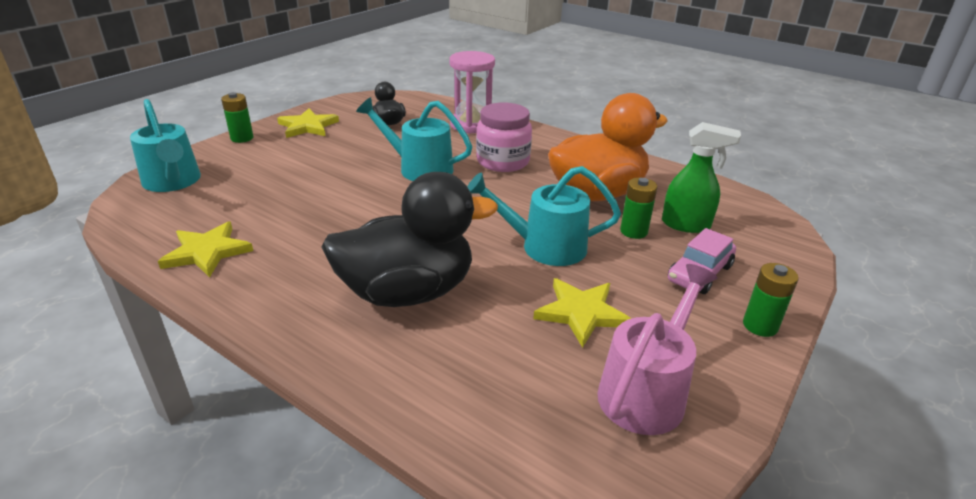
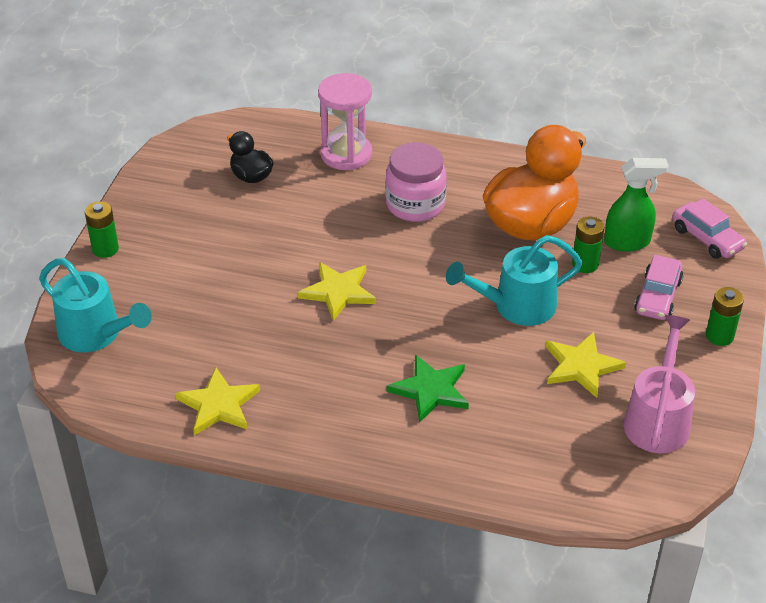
camera: 20 degrees left, 10 degrees up
(308, 126) = (163, 208): yellow star -> yellow star (338, 292)
(408, 292) = (430, 390): black duck -> green star
(418, 168) = (336, 240): turquoise watering can -> none
(774, 240) = (707, 238): none -> pink car

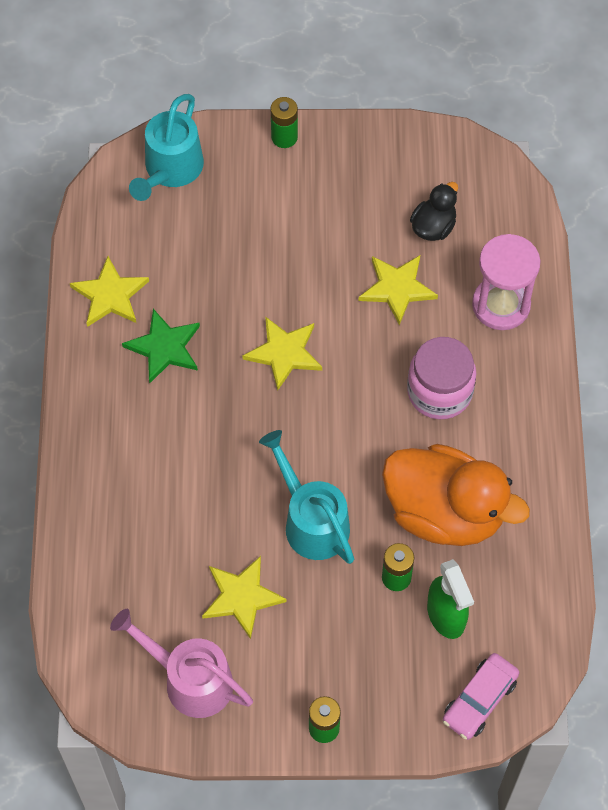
camera: 75 degrees right, 20 degrees up
(303, 209) = (397, 288): none -> yellow star
(430, 390) = (173, 466): green star -> green star (164, 347)
(657, 296) = (367, 658): pink car -> none
(658, 418) = (189, 679): pink watering can -> pink watering can turned 150 degrees counterclockwise

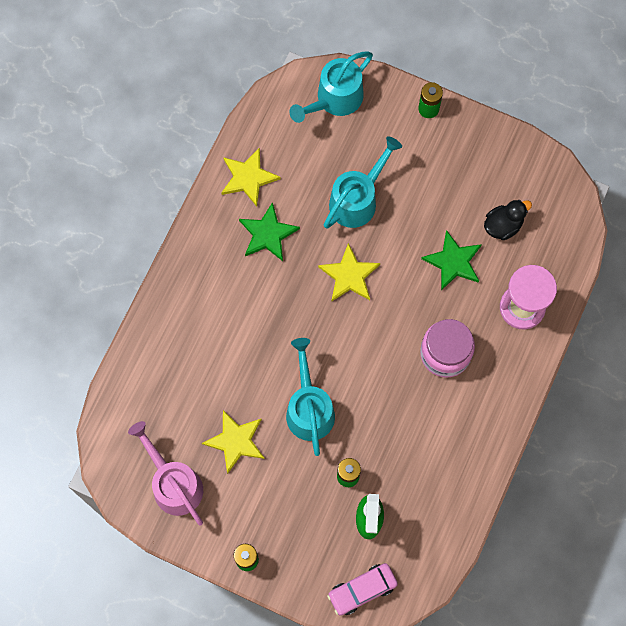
camera: 25 degrees right, 10 degrees up
(251, 266) = (357, 199): none -> turquoise watering can
(397, 288) = (453, 262): yellow star -> green star
(444, 512) = (405, 444): orange duck -> none

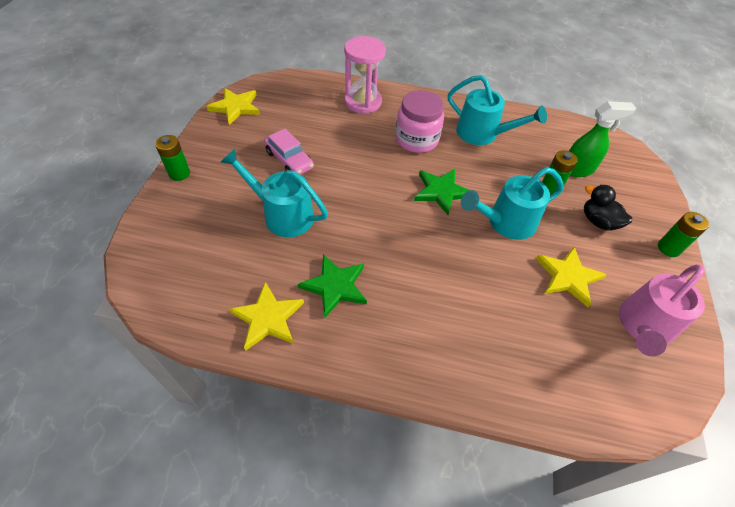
camera: 105 degrees left, 20 degrees down
(334, 100) = (165, 249): turquoise watering can -> turquoise watering can (483, 134)
(349, 275) = (364, 210): yellow star -> yellow star (235, 107)
(362, 590) = (634, 167): pink car -> pink car (289, 160)
(453, 262) = (333, 142): green star -> green star (441, 191)
(503, 225) = (294, 117): black duck -> black duck (598, 221)

